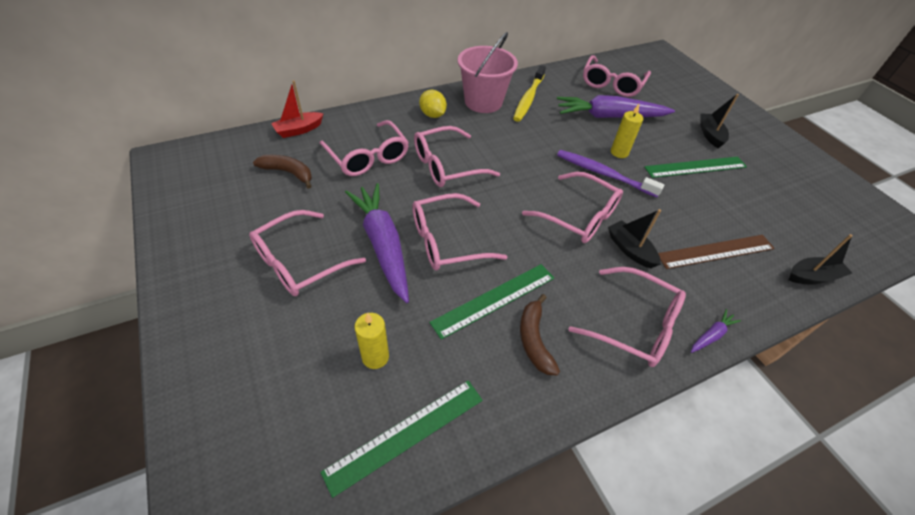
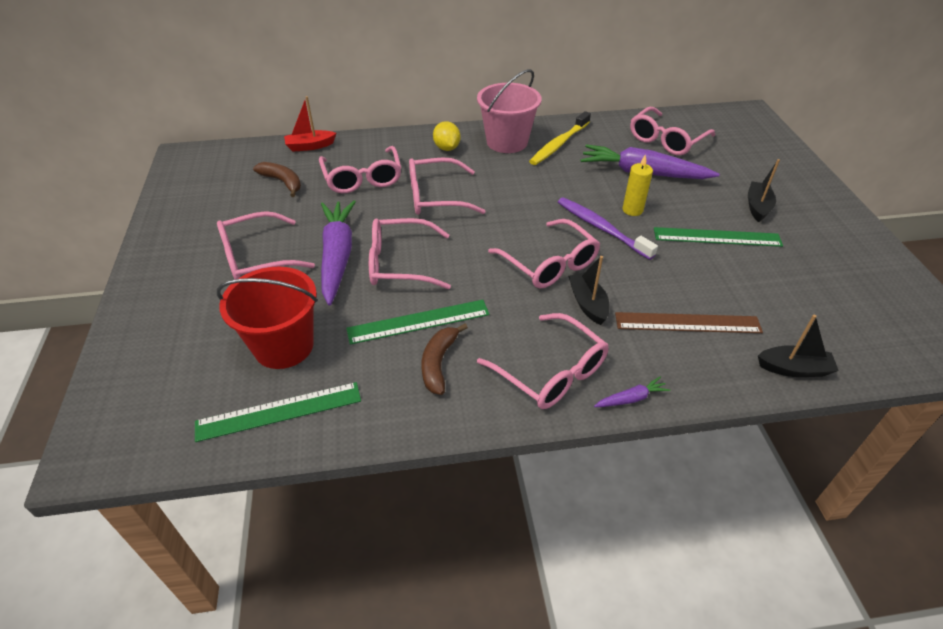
camera: 20 degrees right, 5 degrees down
(375, 357) = (284, 346): yellow candle -> red bucket

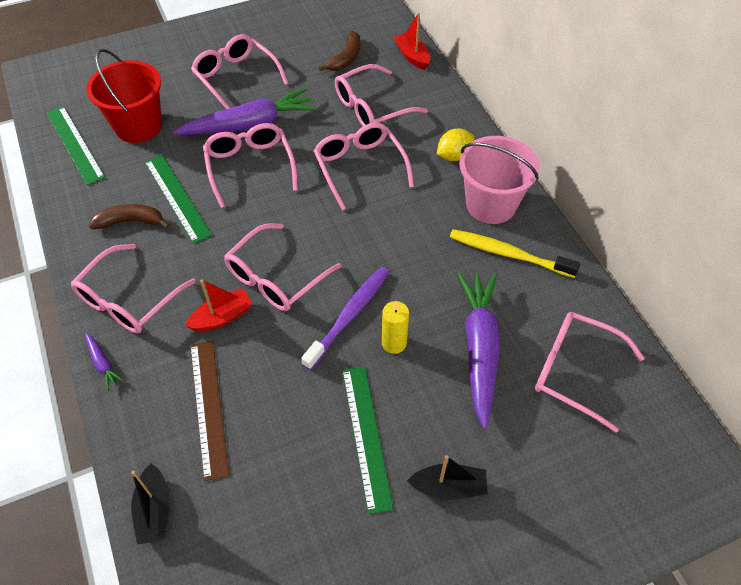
camera: 75 degrees right, 10 degrees up
(588, 304) = (222, 317): black boat -> red boat

